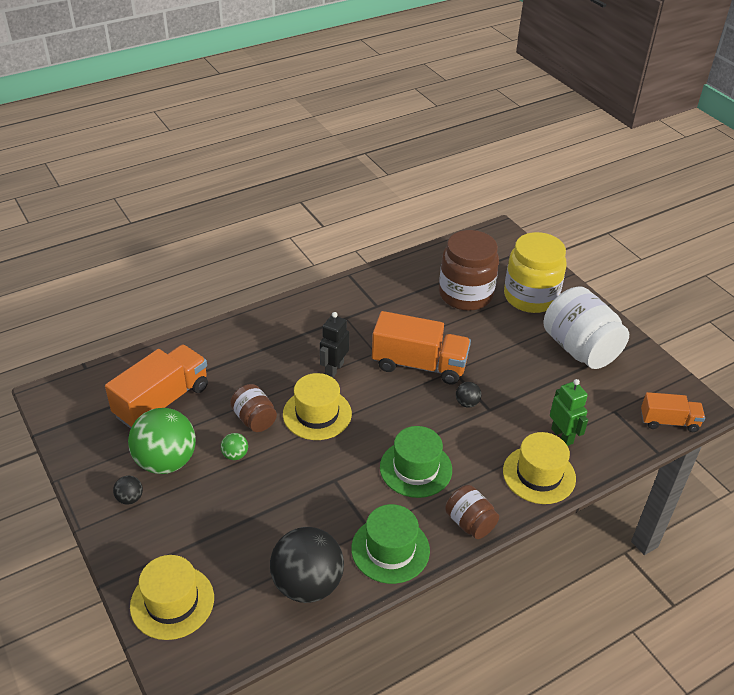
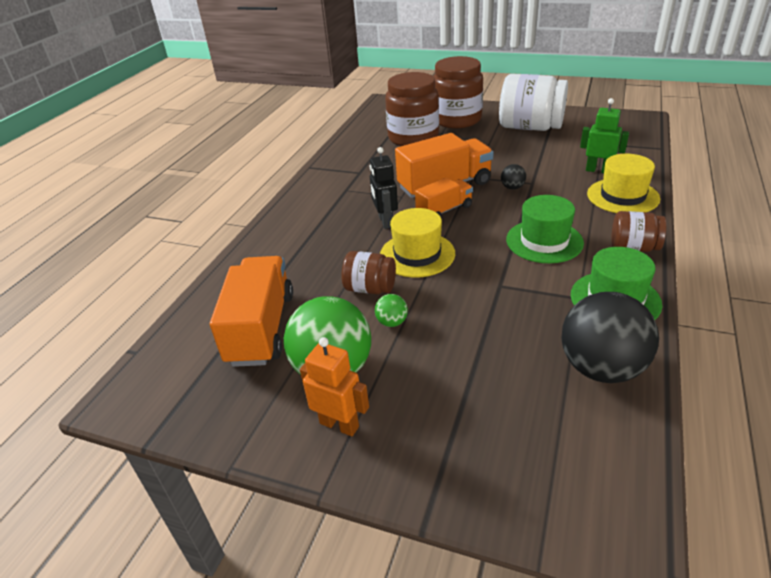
camera: 35 degrees left, 5 degrees down
(130, 498) = (339, 424): black ball -> orange robot
(172, 602) = (516, 479): yellow hat -> none
(530, 297) = (457, 120): yellow jar -> brown jar
(669, 422) = (639, 132): orange truck -> orange truck (444, 210)

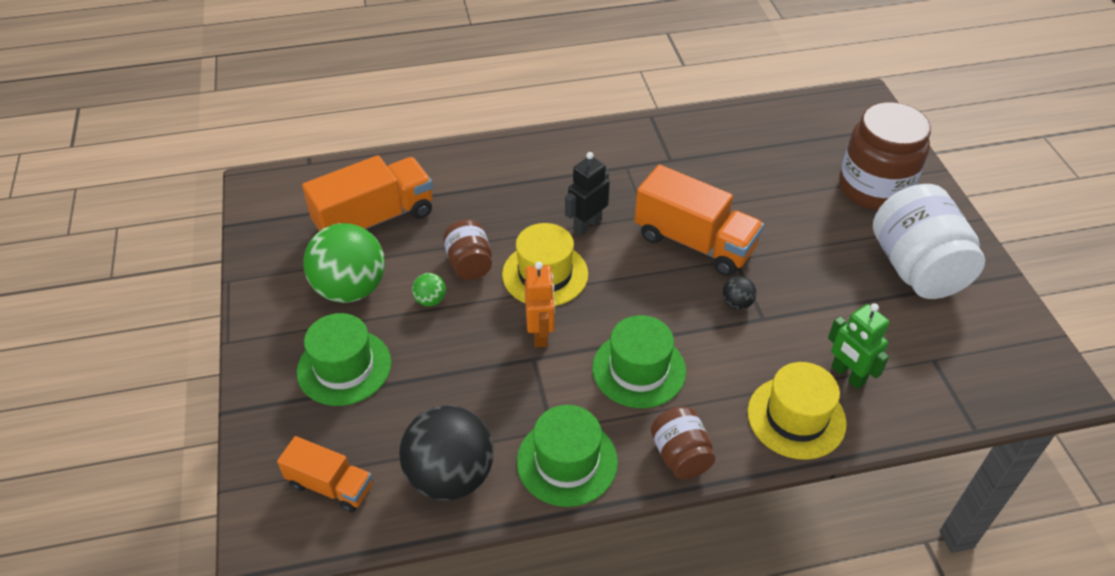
camera: 55 degrees right, 10 degrees up
(339, 424) = (294, 321): orange robot -> orange robot (540, 334)
(413, 138) = (788, 168): brown jar -> none
(429, 403) = (344, 367): none -> green hat
(444, 210) = (642, 262): orange truck -> orange truck (330, 486)
(598, 170) = (847, 375): green robot -> green robot turned 150 degrees clockwise

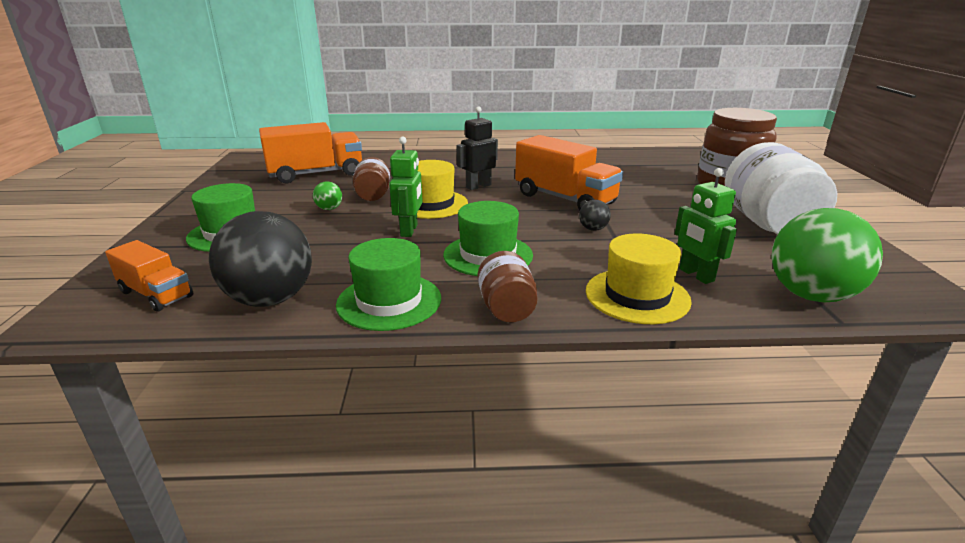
camera: 10 degrees right, 20 degrees down
(350, 289) = (271, 200): green ball -> green ball (811, 295)
(540, 334) = (409, 230): orange robot -> green robot

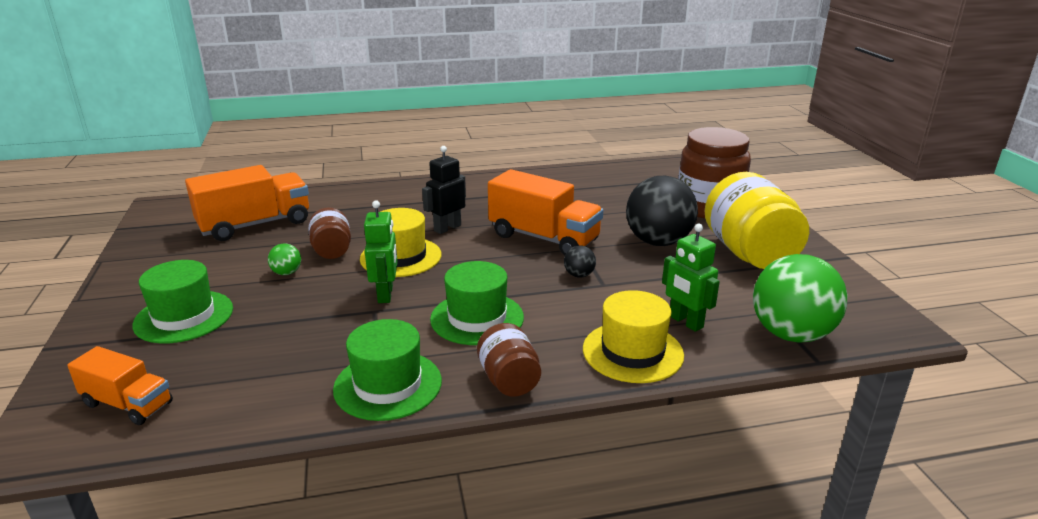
camera: 10 degrees left, 0 degrees up
(270, 299) = (260, 396): black ball -> black ball (658, 242)
(768, 224) = (749, 253): white jar -> yellow jar

